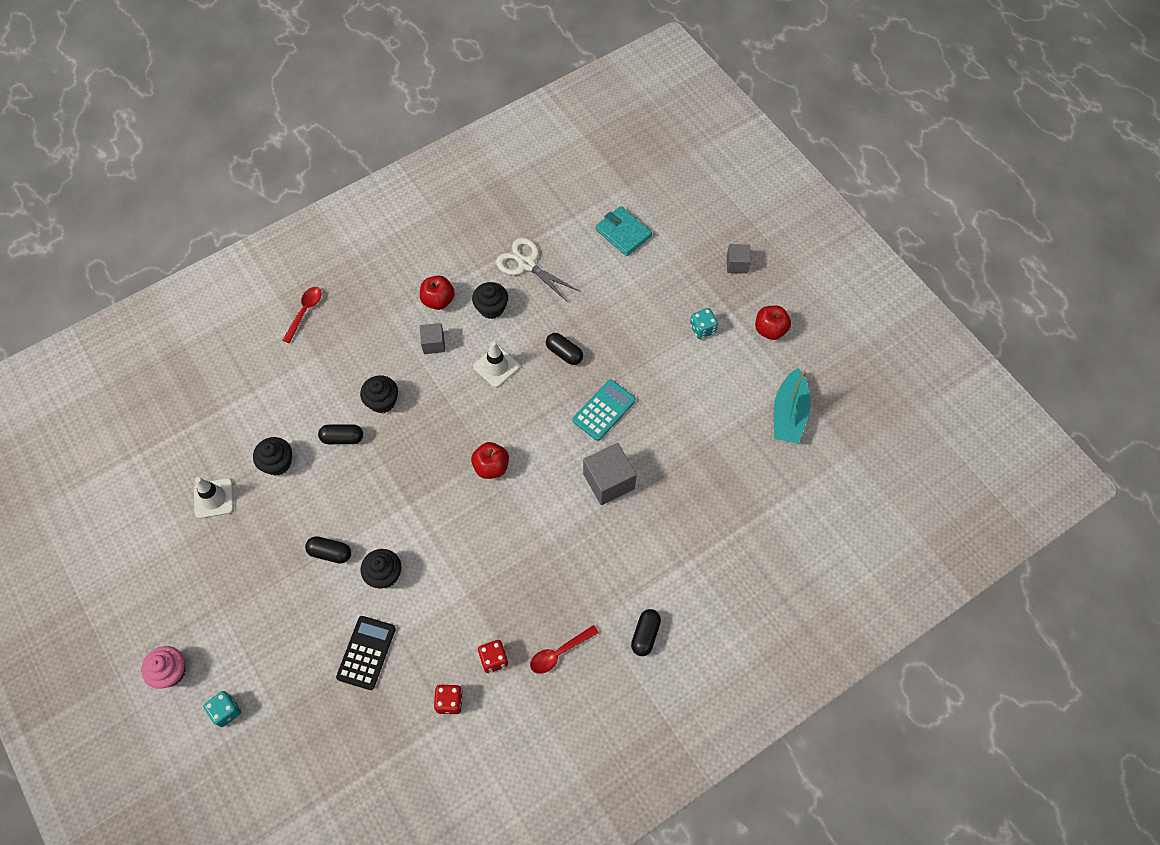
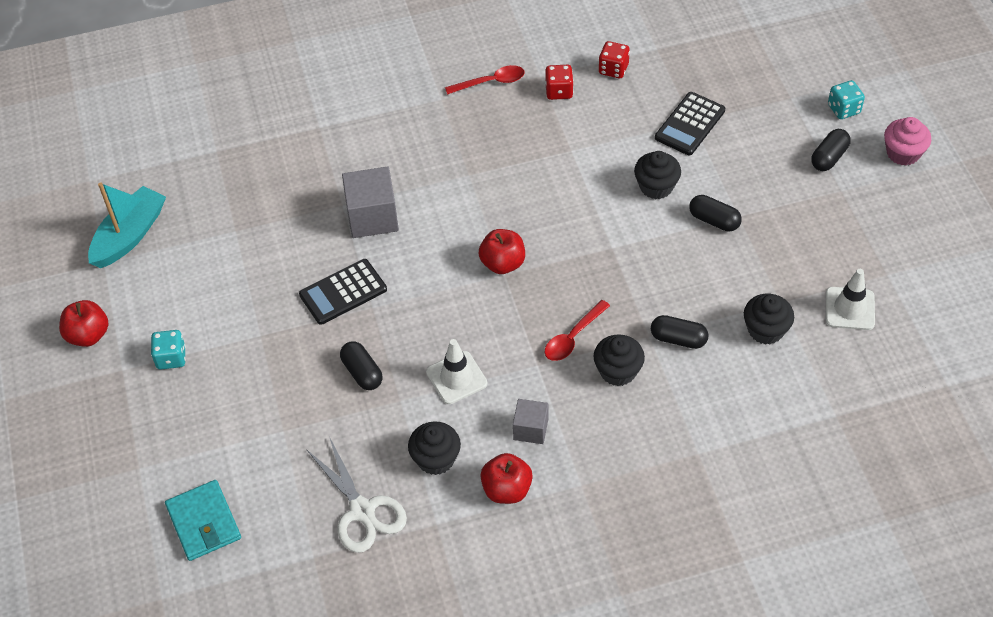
camera: 160 degrees left, 10 degrees down
(305, 312) = (704, 523): red spoon -> red spoon (573, 337)
(604, 410) = (343, 292): turquoise calculator -> black calculator
(645, 635) = (398, 77): black capsule -> black capsule (829, 157)
(737, 264) = (75, 432): grey cube -> none

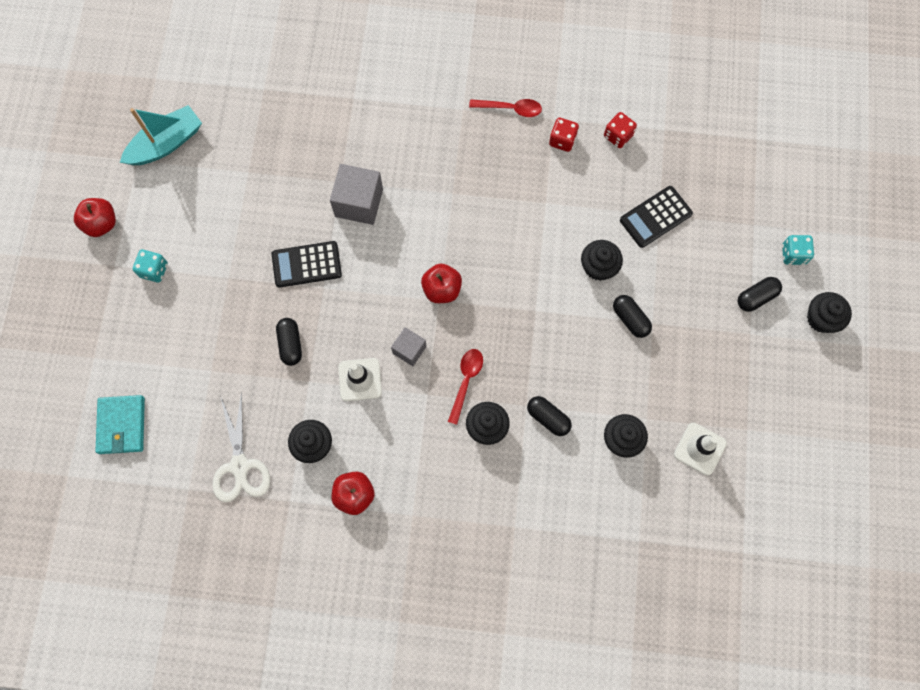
camera: 20 degrees right, 20 degrees up
(530, 429) = (396, 450): grey cube -> grey cube (409, 350)
(573, 337) = (466, 381): red spoon -> red spoon turned 135 degrees clockwise
(903, 153) = (821, 318): pink cupcake -> black cupcake

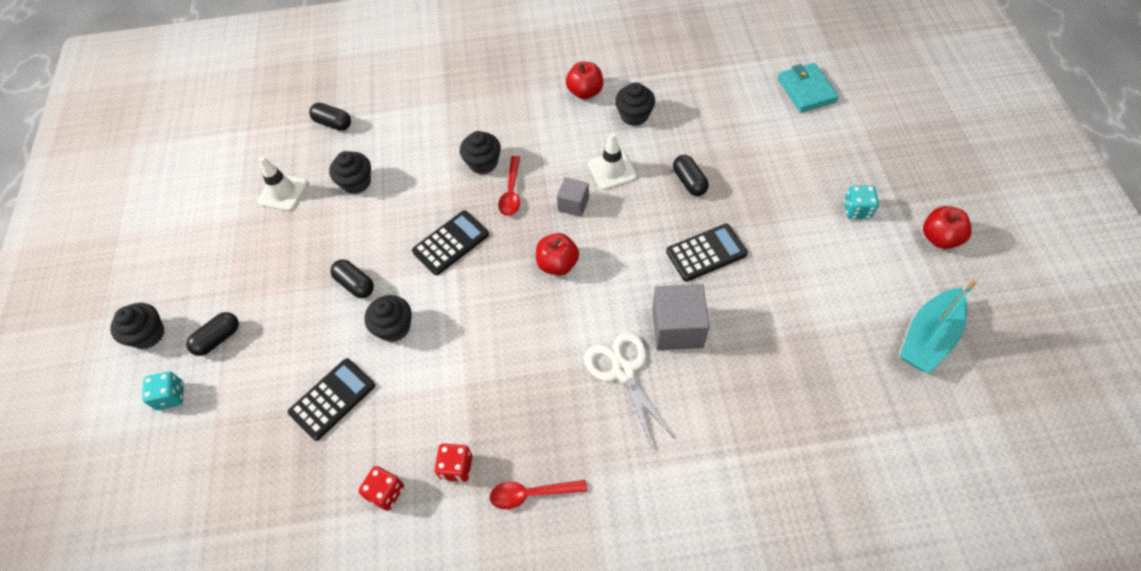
camera: 170 degrees right, 15 degrees down
(240, 466) = (690, 88): white scissors -> white scissors (623, 371)
(535, 339) = (451, 243): none -> black calculator
(548, 418) = (427, 182): black capsule -> black capsule (333, 123)

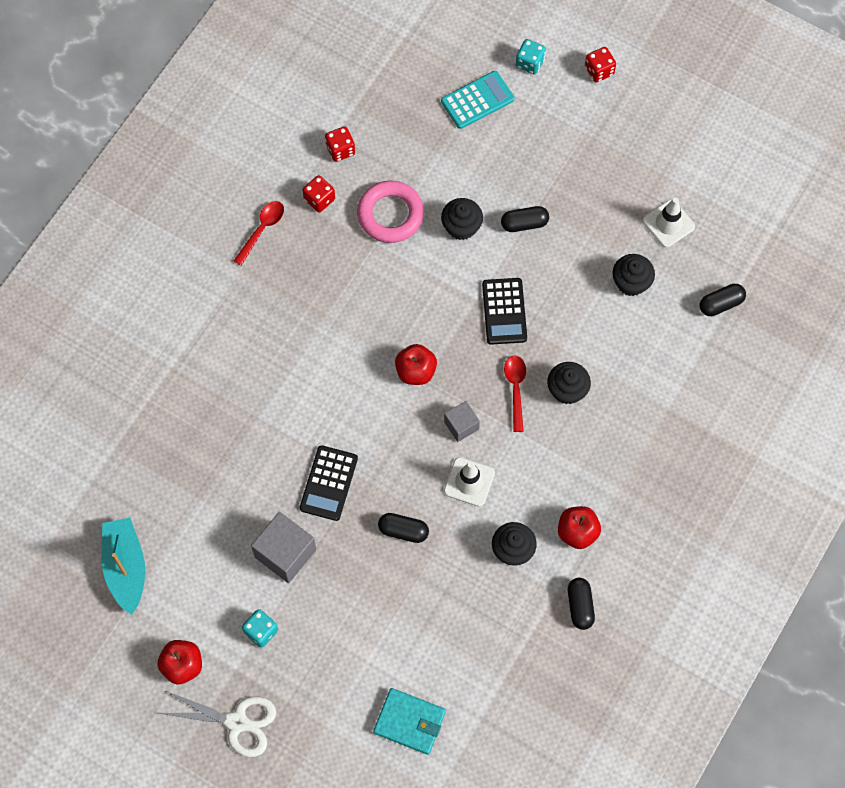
camera: 125 degrees right, 10 degrees up
(148, 334) = (599, 71): black cupcake -> red dice
(218, 339) = (554, 112): black capsule -> black capsule (580, 606)
(244, 410) = (477, 100): none -> turquoise calculator
(332, 399) = (437, 156): black calculator -> none
(425, 392) = (390, 214): none -> pink ring
(511, 192) = (515, 389): red spoon -> red spoon turned 45 degrees clockwise
(623, 371) = (291, 347): white scissors -> white scissors (237, 722)
(677, 328) = (288, 408): grey cube -> grey cube (285, 553)

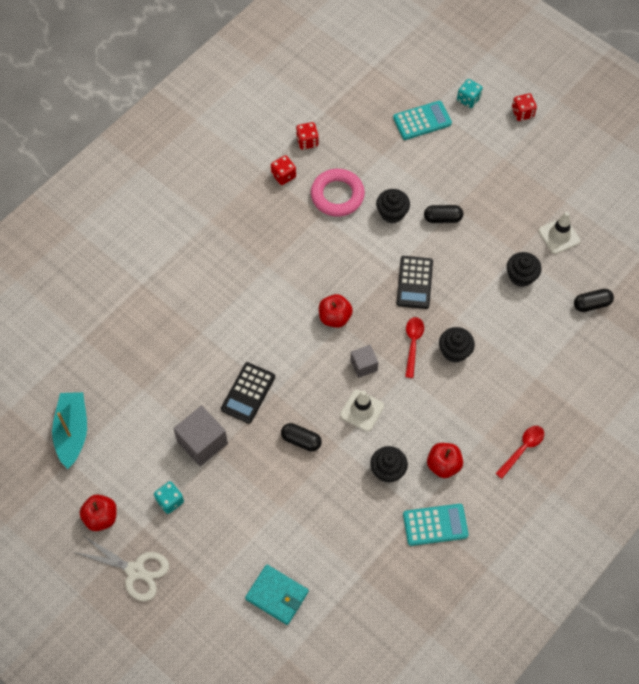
camera: 10 degrees right, 5 degrees down
(262, 229) = (234, 191): red spoon -> red spoon (522, 449)
(580, 606) = (435, 525): black capsule -> turquoise calculator

